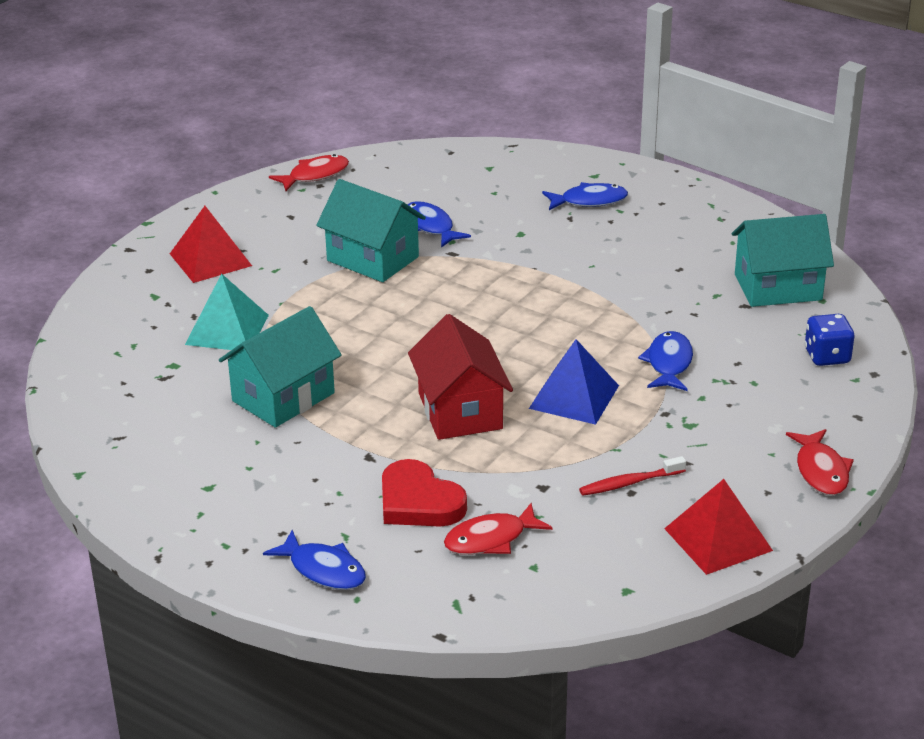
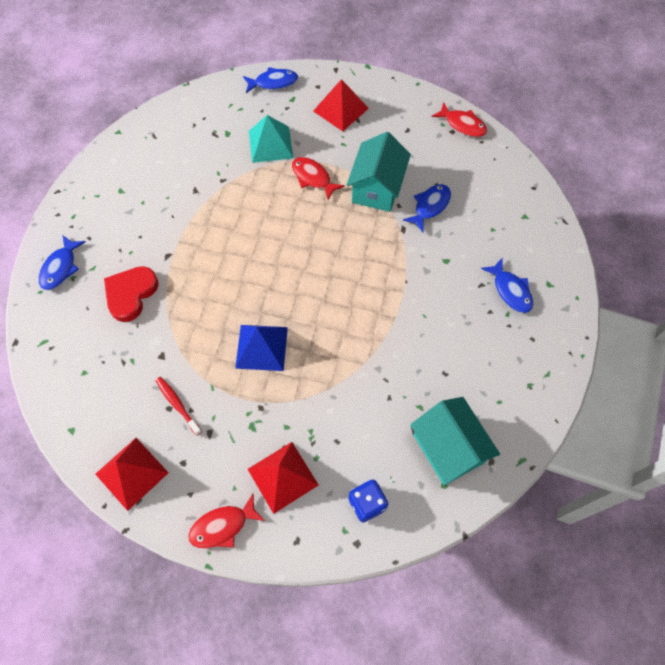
camera: 70 degrees right, 30 degrees up
(283, 397) = (212, 194): turquoise house -> none
(460, 411) = (226, 288): red house -> none
(490, 539) = (104, 342): red fish -> red fish (313, 178)
(668, 363) = (320, 395): blue fish -> blue fish (273, 82)
(770, 412) = (282, 477): none -> red pyramid

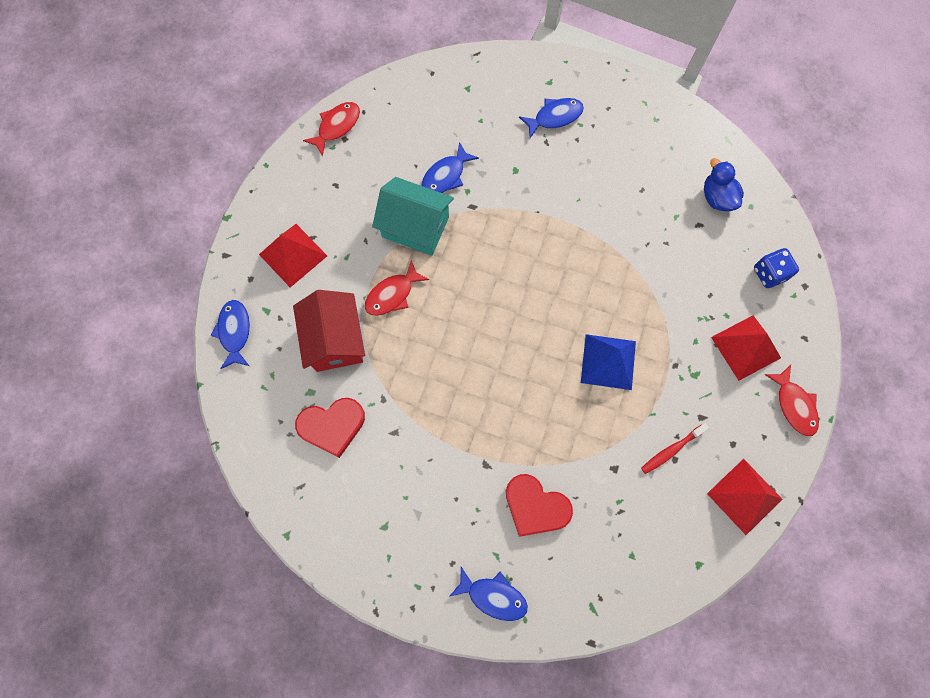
camera: 85 degrees left, 10 degrees up
(200, 149) = (332, 426): none -> red heart
(270, 144) = (335, 340): turquoise pyramid -> red house
(430, 206) = (446, 176): blue fish -> blue fish turned 90 degrees counterclockwise
(448, 448) = (717, 197): turquoise house -> blue duck

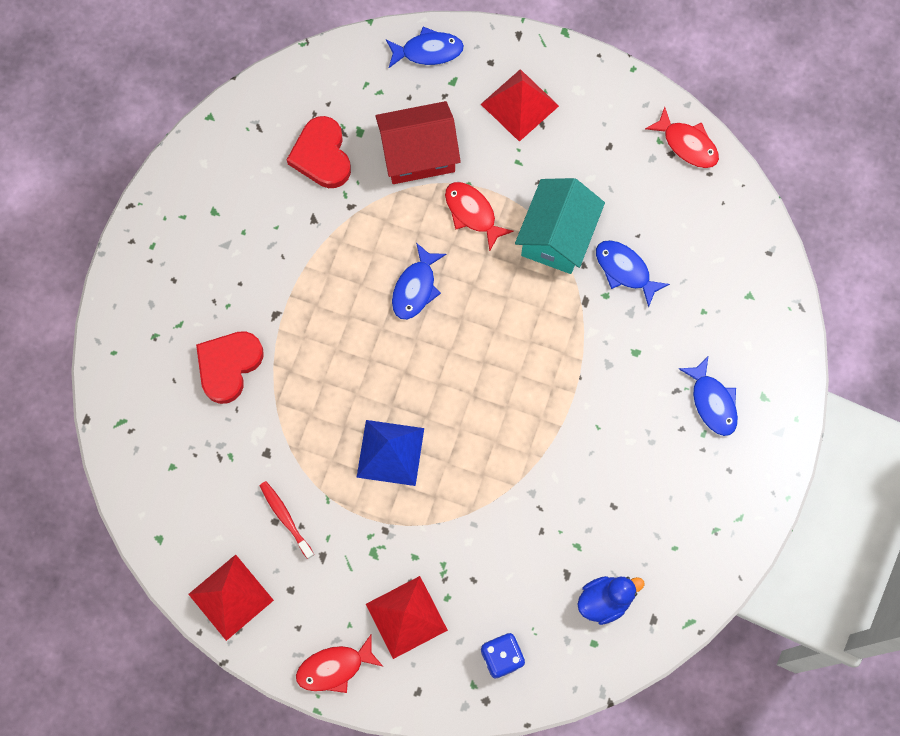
camera: 90 degrees right, 0 degrees up
(493, 596) = (139, 321): blue fish -> blue fish (415, 288)

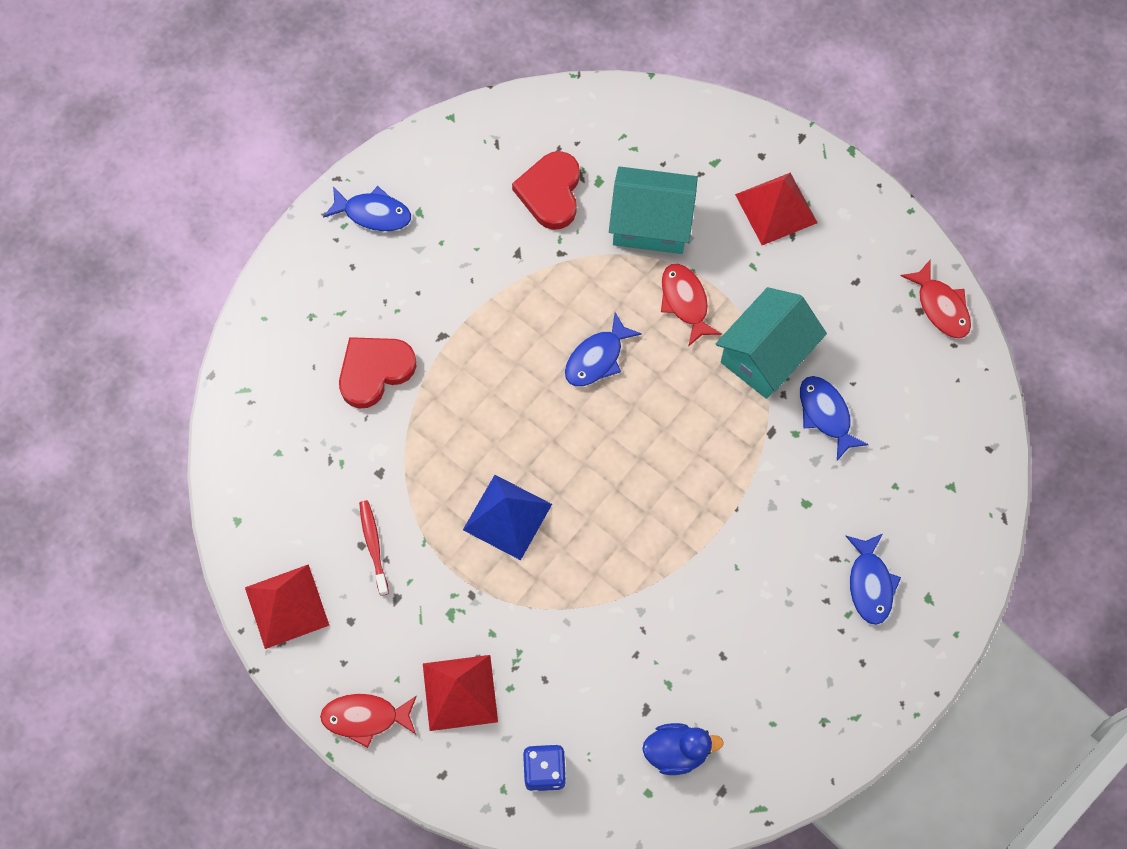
camera: 20 degrees right, 5 degrees down
(418, 154) = (651, 224): red house -> turquoise house
(428, 51) = (700, 123): blue fish -> blue fish (373, 213)

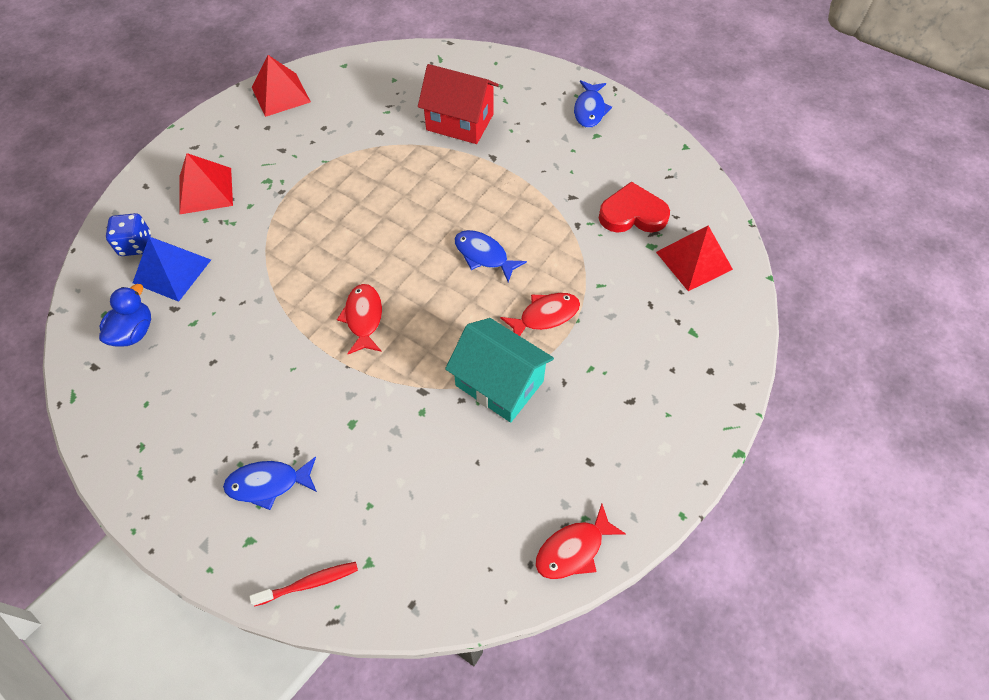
camera: 85 degrees right, 10 degrees down
(365, 718) = (195, 141): red fish -> red fish (363, 318)
(373, 545) = (323, 134): red toothbrush -> red toothbrush (309, 583)
(374, 371) = (460, 122): red heart -> red house
(507, 516) = (343, 207): blue pyramid -> blue pyramid (172, 271)
(651, 224) = (618, 286): turquoise house -> none
(676, 751) = (134, 332): blue duck -> blue duck turned 150 degrees counterclockwise
(776, 208) = (656, 385): red pyramid -> red pyramid (694, 260)
(825, 414) = (442, 438): blue fish -> none

